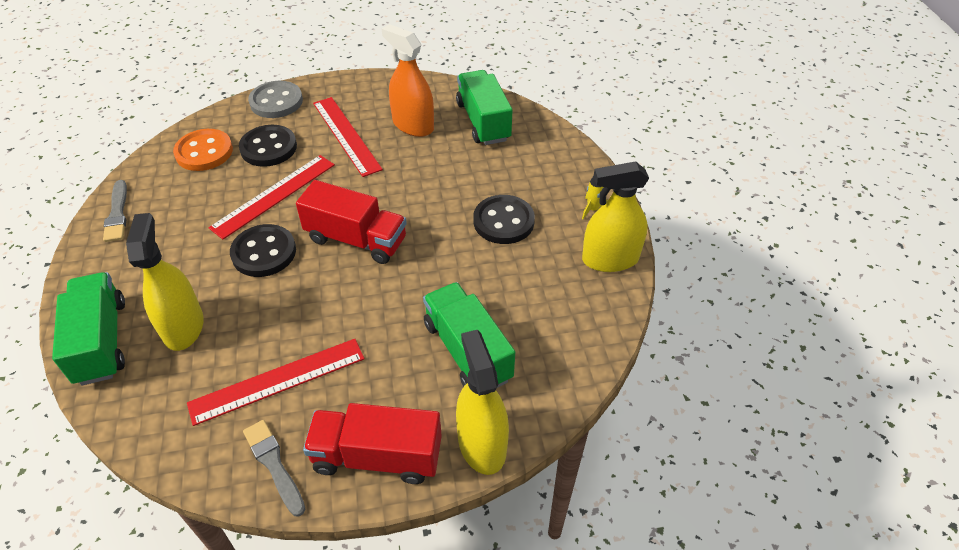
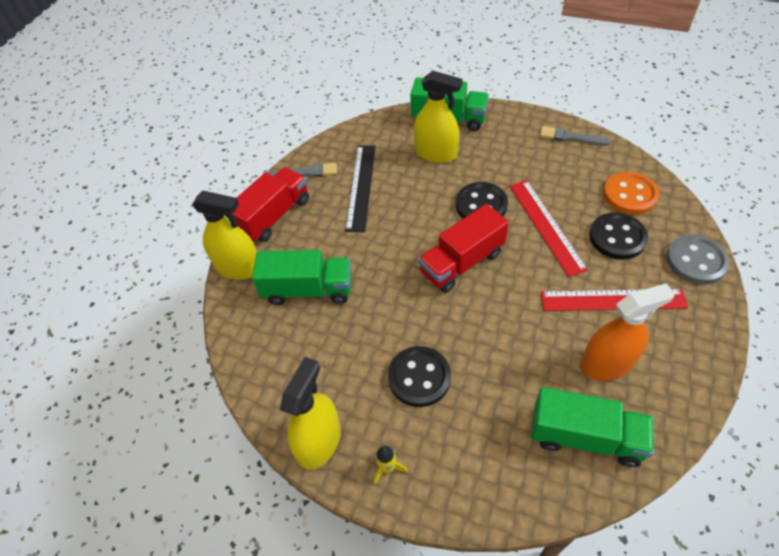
camera: 125 degrees right, 5 degrees up
(277, 380) = (361, 186): red ruler -> black ruler

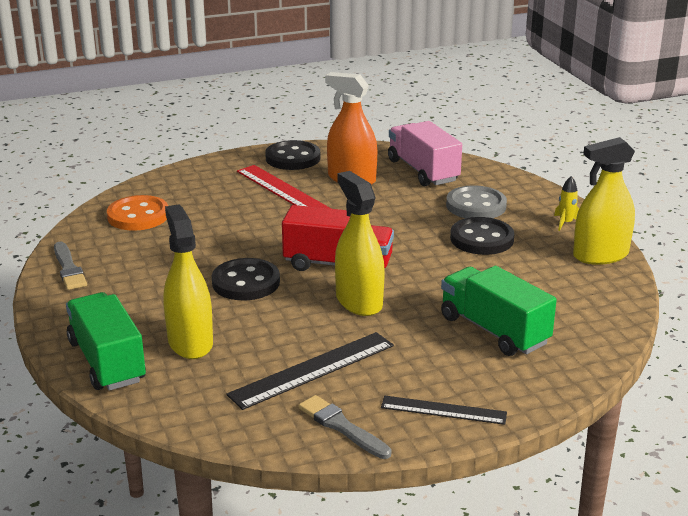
camera: 135 degrees left, 25 degrees down
(239, 267) = (542, 390): yellow spray bottle -> yellow spray bottle (359, 301)
(274, 216) = (443, 410): red truck -> black ruler
(546, 226) = (233, 241): red ruler -> none
(585, 437) = (423, 171): green truck -> pink truck
(617, 237) = (207, 207): black button -> black button (293, 158)
(695, 261) = (195, 173): grey button -> grey button (476, 206)

